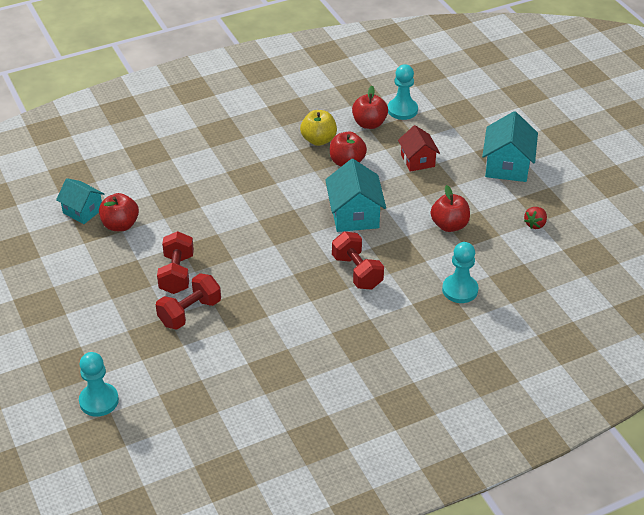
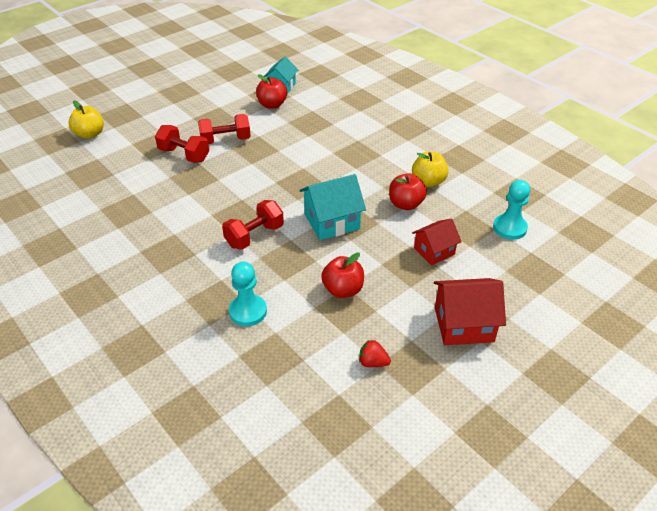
camera: 75 degrees right, 0 degrees up
(99, 401) = (90, 134): turquoise pawn -> yellow apple
(369, 124) = (472, 209): red apple -> none
(507, 166) = (464, 324): turquoise house -> red house

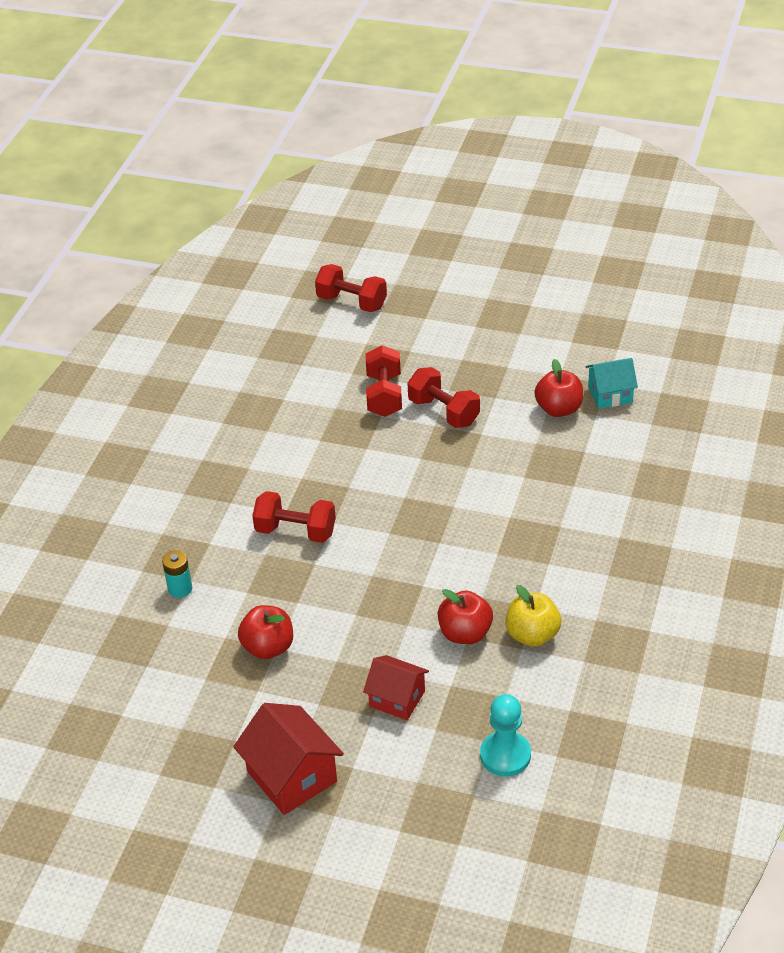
camera: 60 degrees right, 0 degrees up
(90, 134) = (352, 302): yellow apple -> red dumbbell
(248, 311) = (180, 588): turquoise pawn -> turquoise battery
(331, 222) = (374, 582): turquoise house -> none
(373, 362) = (180, 722): red strawberry -> none

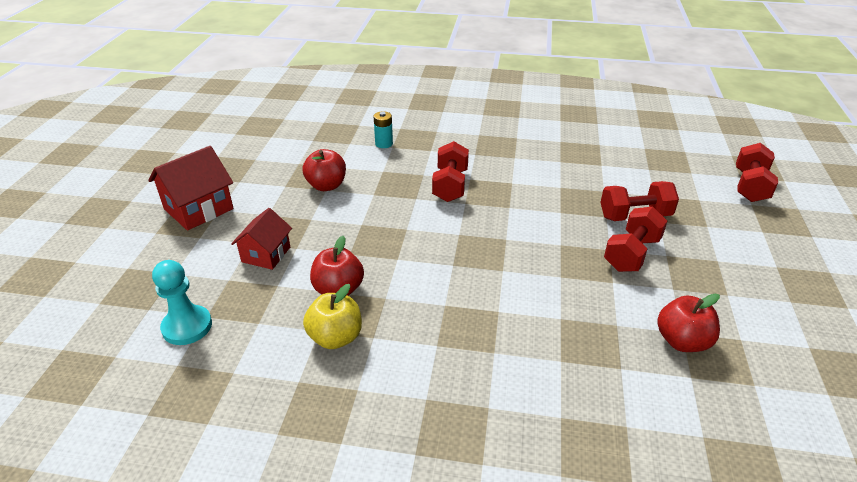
camera: 80 degrees right, 5 degrees down
(610, 394) = (735, 389): turquoise house -> none

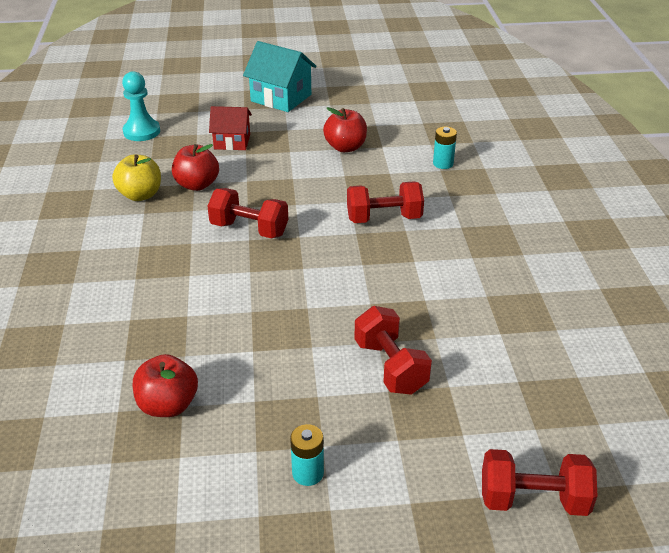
camera: 75 degrees right, 0 degrees up
(198, 209) = (281, 98): red house -> turquoise house
(631, 254) = (308, 364): red dumbbell -> red dumbbell (249, 229)
(746, 271) = (308, 473): none -> turquoise battery

